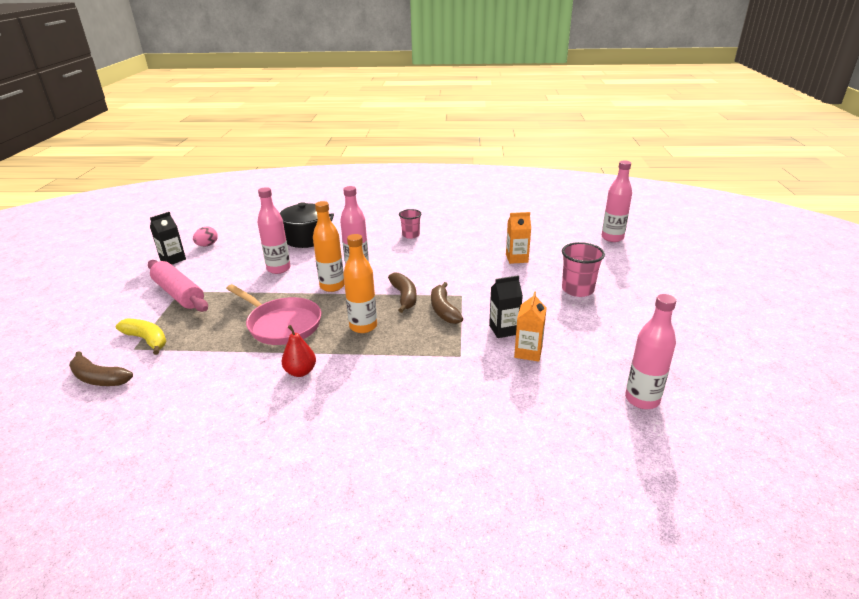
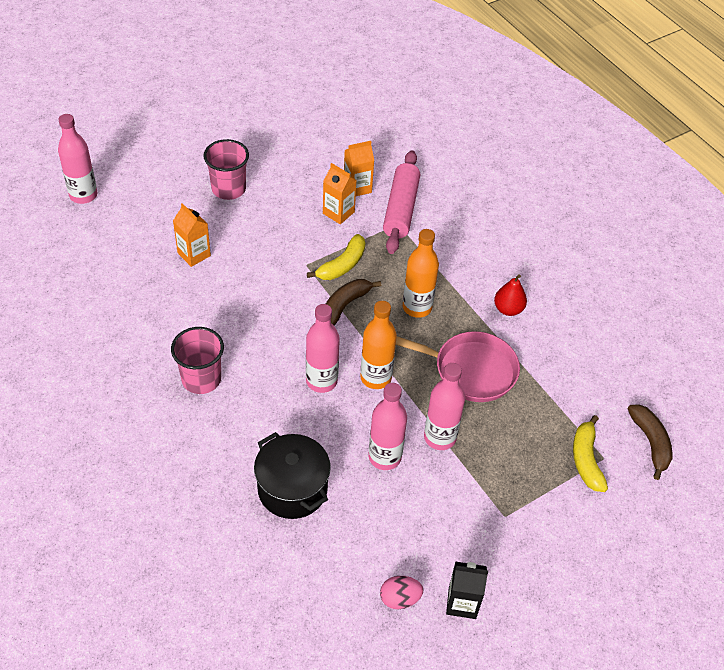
camera: 130 degrees left, 20 degrees up
(179, 294) = (509, 512): pink rolling pin -> pink rolling pin (400, 209)
(281, 324) = (469, 370): pink pan -> pink pan turned 105 degrees clockwise
(411, 235) = (201, 379): pink cup -> pink cup, size x1.52
(443, 310) = (342, 265): brown banana -> yellow banana
(504, 330) = (338, 213): black carton -> orange carton
(642, 399) = (361, 117): pink bottle -> pink bottle (440, 437)

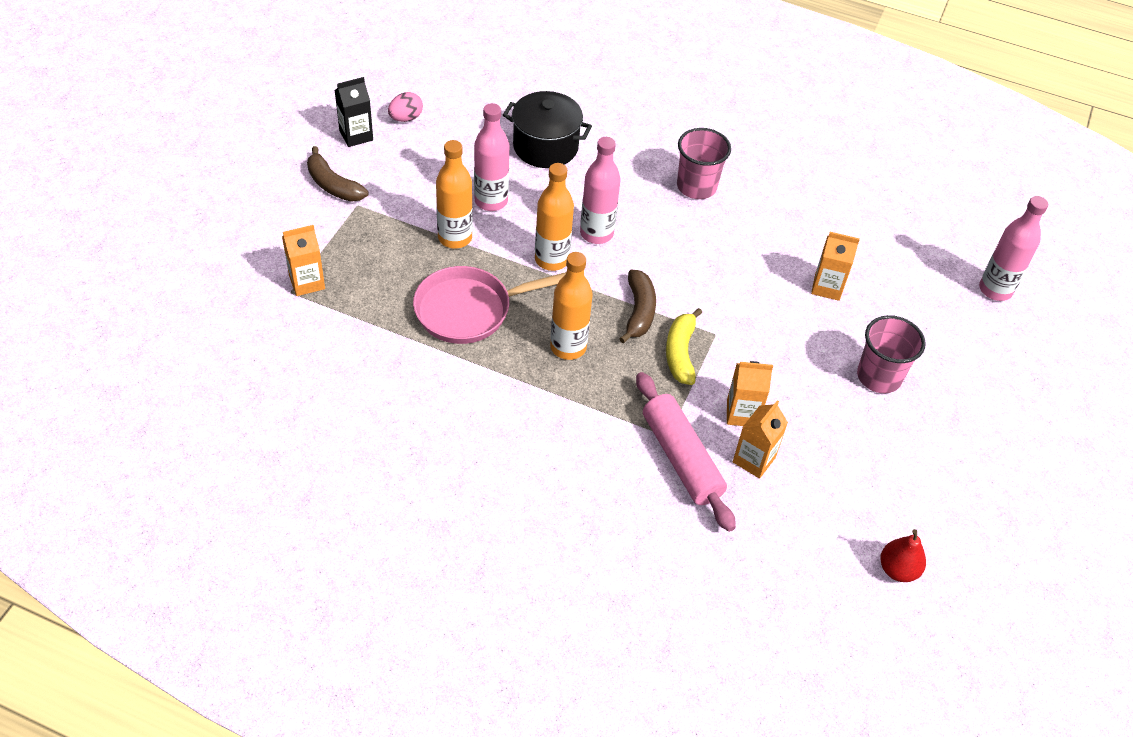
camera: 145 degrees right, 0 degrees up
(440, 437) = (455, 238): pink bottle -> orange bottle
(508, 309) = (472, 396): red pear -> red pear (897, 569)
(586, 460) = (307, 282): yellow banana -> orange carton
(650, 442) = (249, 328): brown banana -> brown banana (333, 185)

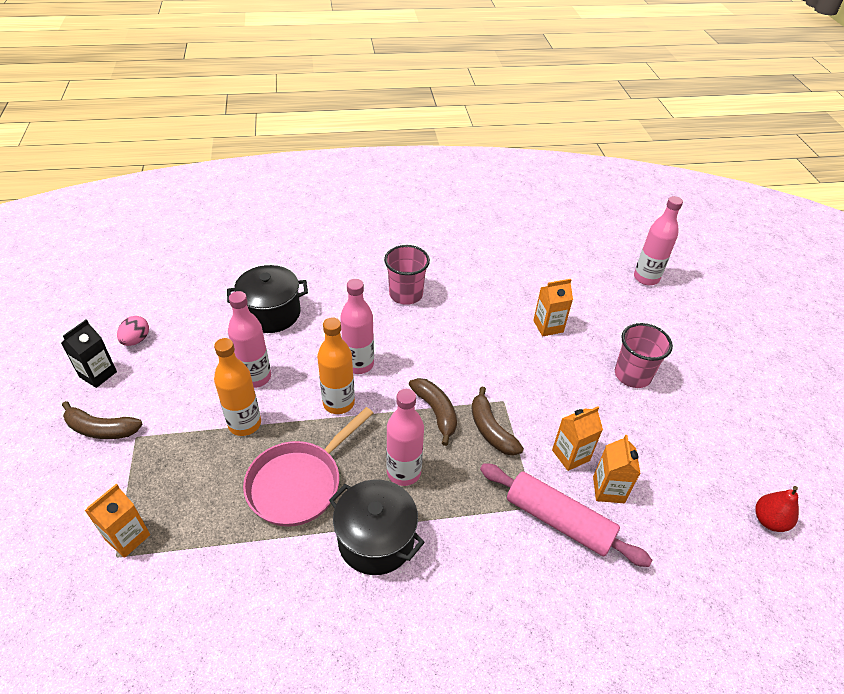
camera: 30 degrees left, 5 degrees down
(503, 387) = (376, 540): none -> black pot
(568, 347) = (403, 472): orange bottle -> pink bottle
(680, 353) = (491, 430): yellow banana -> brown banana

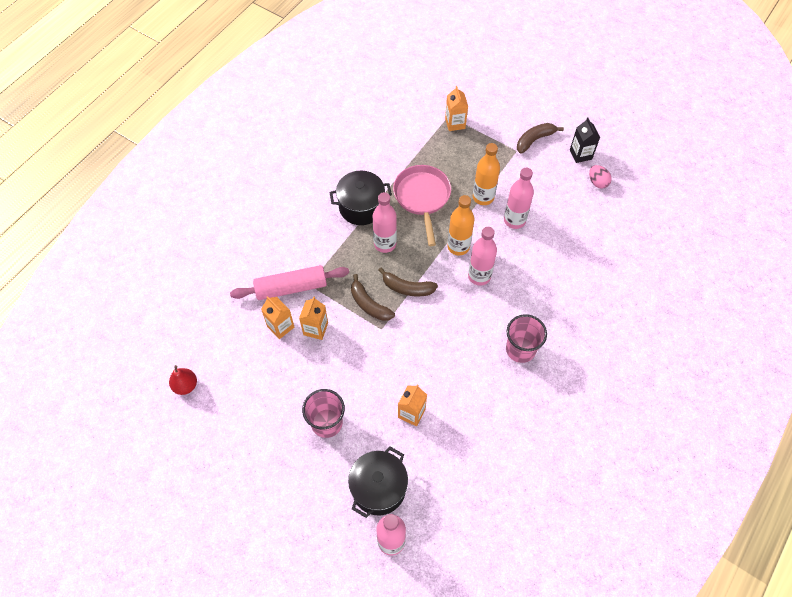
camera: 135 degrees right, 15 degrees up
(271, 313) = (566, 259): black pot -> black pot (378, 488)
(491, 430) = (369, 304): brown banana -> brown banana turned 150 degrees counterclockwise

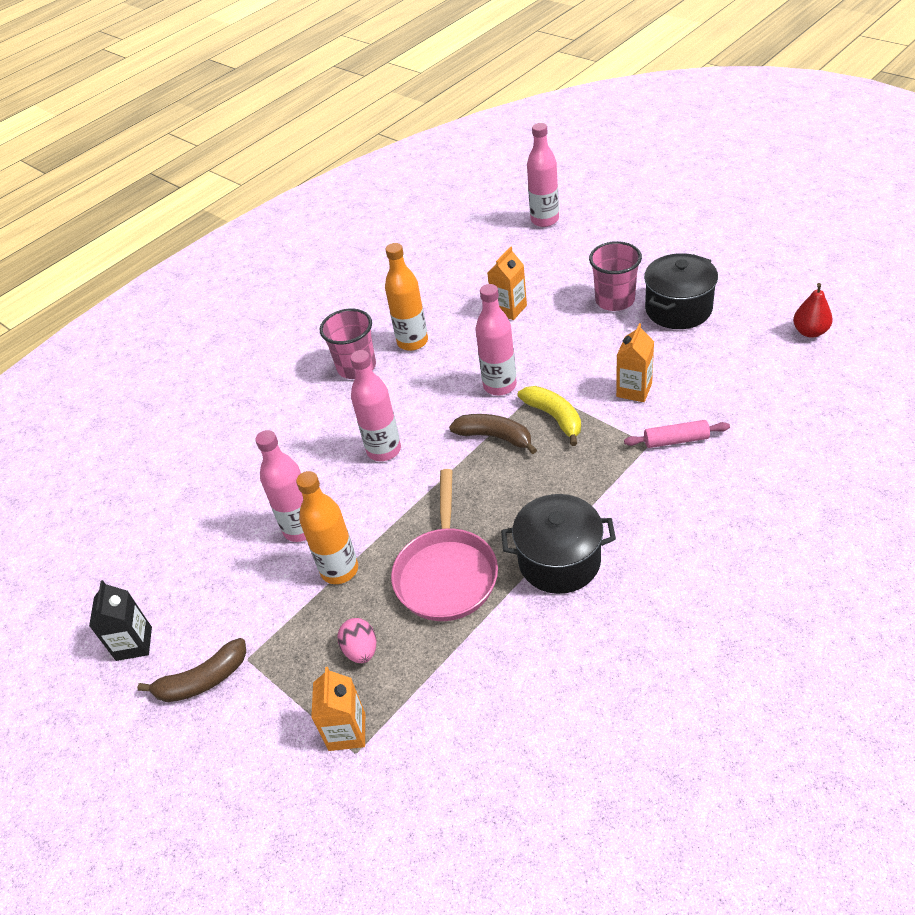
camera: 165 degrees left, 15 degrees down
(280, 327) = (686, 393): orange carton -> none
(291, 288) = (676, 440): pink rolling pin -> pink rolling pin, size x0.56
(369, 304) = (554, 417): brown banana -> yellow banana
(378, 488) = (555, 253): black pot -> black pot (678, 309)
(385, 244) = (522, 499): pink bottle -> pink bottle (500, 385)
(458, 246) = (404, 491): orange bottle -> orange bottle (412, 342)
(597, 182) = (134, 588): pink egg -> pink egg (361, 650)

